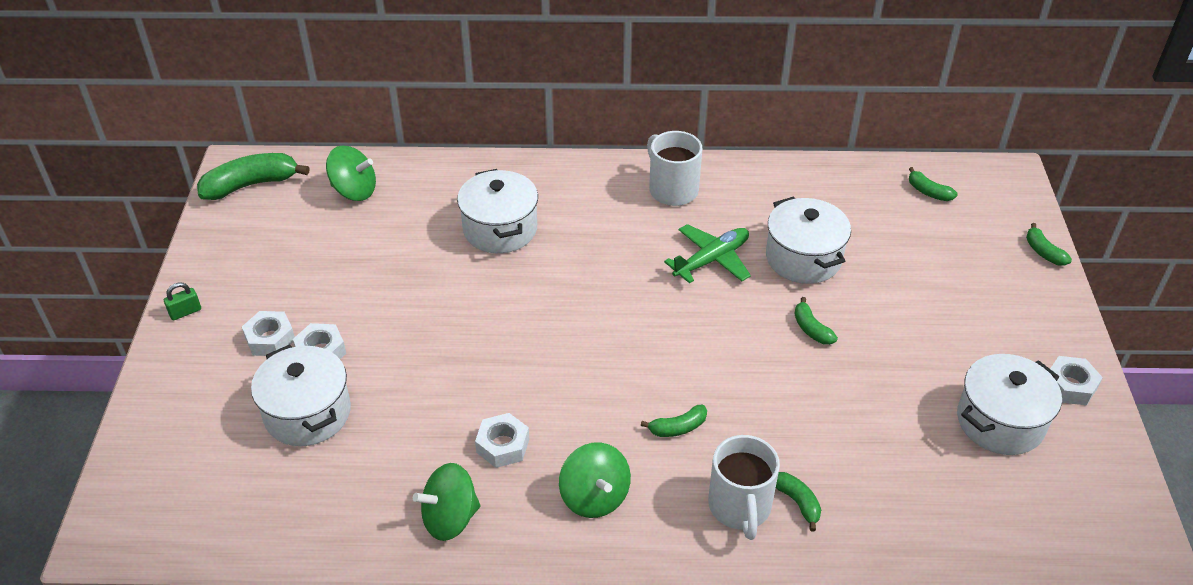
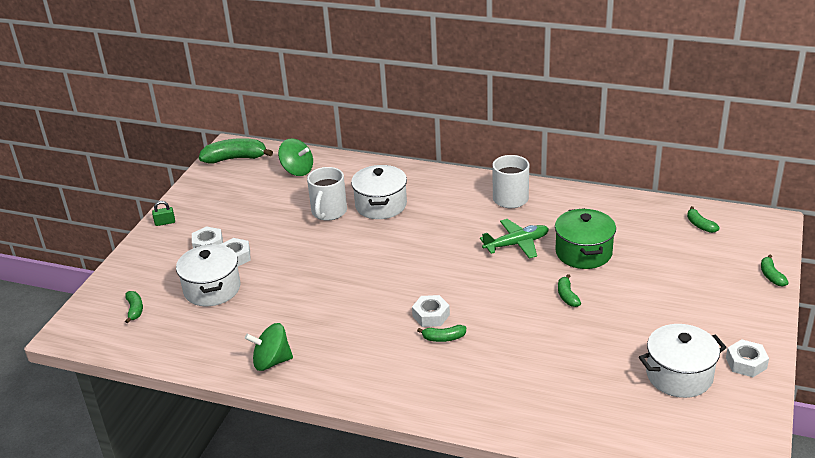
camera: 20 degrees right, 10 degrees down
(503, 445) = (323, 328): white nut -> white nut (431, 315)
(594, 497) = (369, 367): green spinning top -> none
(740, 507) = (463, 391): white mug -> white mug (328, 212)
(797, 502) = (504, 396): green banana -> green banana (135, 310)
(803, 258) = (583, 252): white pot -> green pot

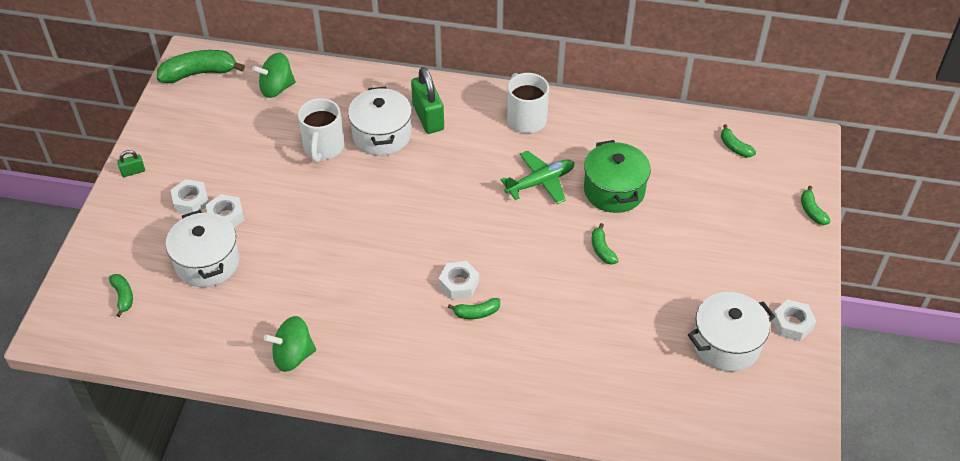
camera: 10 degrees left, 15 degrees up
(297, 170) = (276, 88): green spinning top -> green spinning top turned 135 degrees clockwise
(423, 194) = (428, 117): none -> green padlock

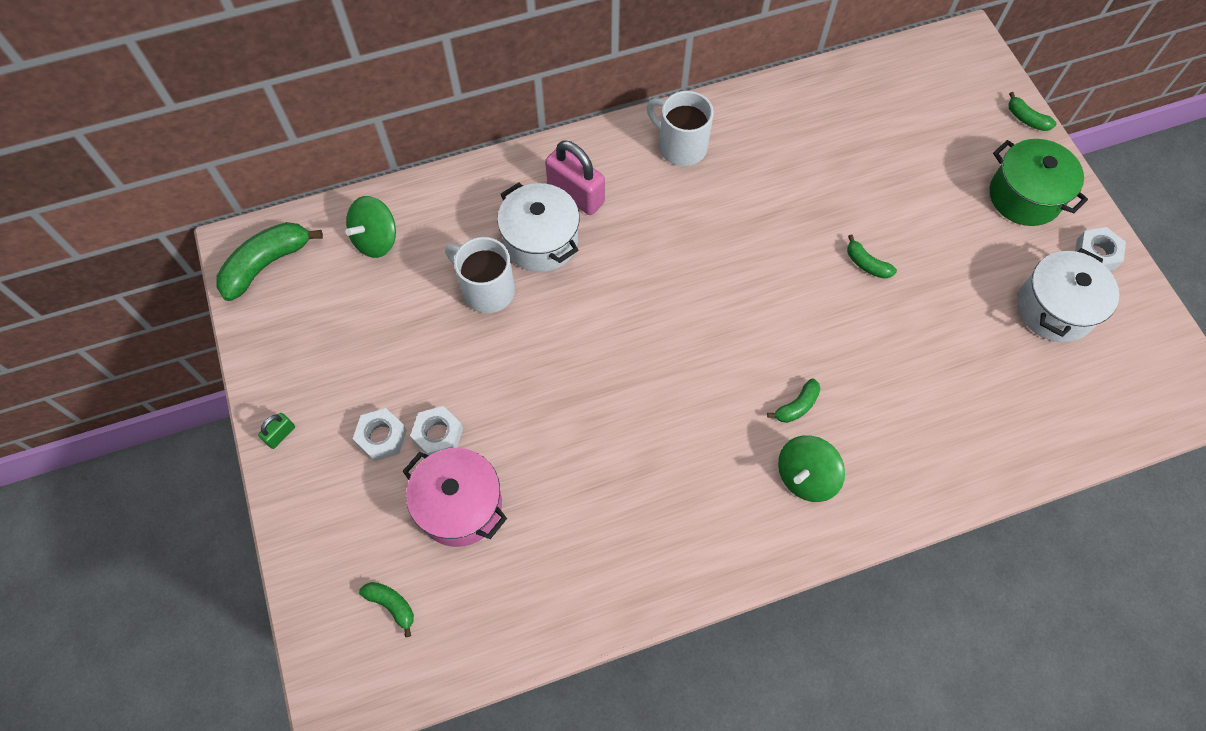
camera: 30 degrees left, 15 degrees up
(207, 262) = (460, 506): white pot -> pink pot
(293, 356) = (643, 568): green spinning top -> green spinning top (805, 476)
(323, 148) = (486, 290): white mug -> white mug turned 150 degrees clockwise
(428, 117) = (576, 194): green padlock -> pink padlock
(459, 284) = (754, 381): white nut -> none
(540, 182) = (750, 215): green plane -> none
(614, 190) = (829, 188): green pot -> green pot (1024, 196)
(734, 147) = (907, 81): green banana -> none

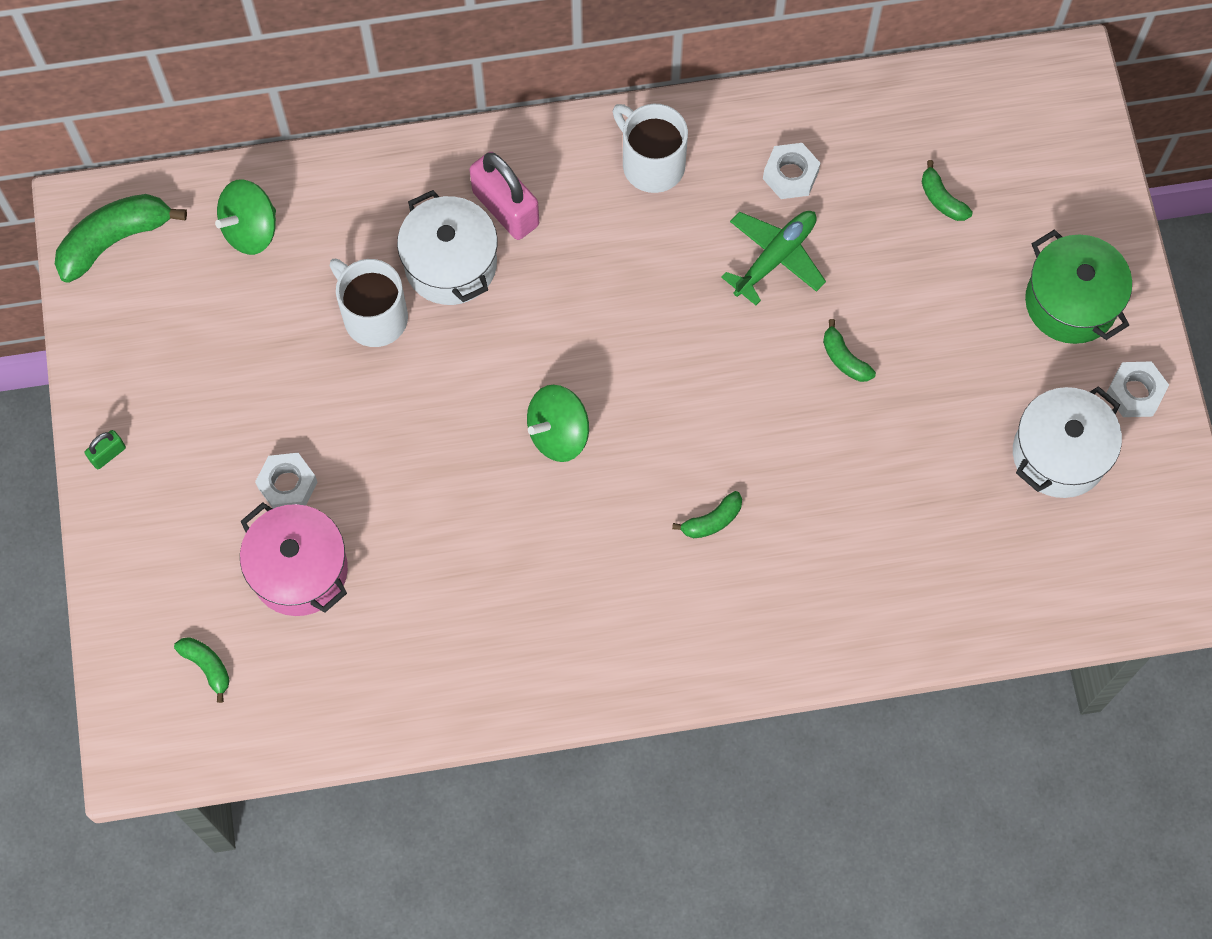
camera: 10 degrees right, 5 degrees up
(381, 437) = (222, 476): white nut -> white nut (790, 175)
(792, 198) = (775, 257): none -> green plane
(805, 476) = (700, 604): green spinning top -> green spinning top (558, 433)
(1026, 119) = (1108, 196): green banana -> green banana (942, 199)

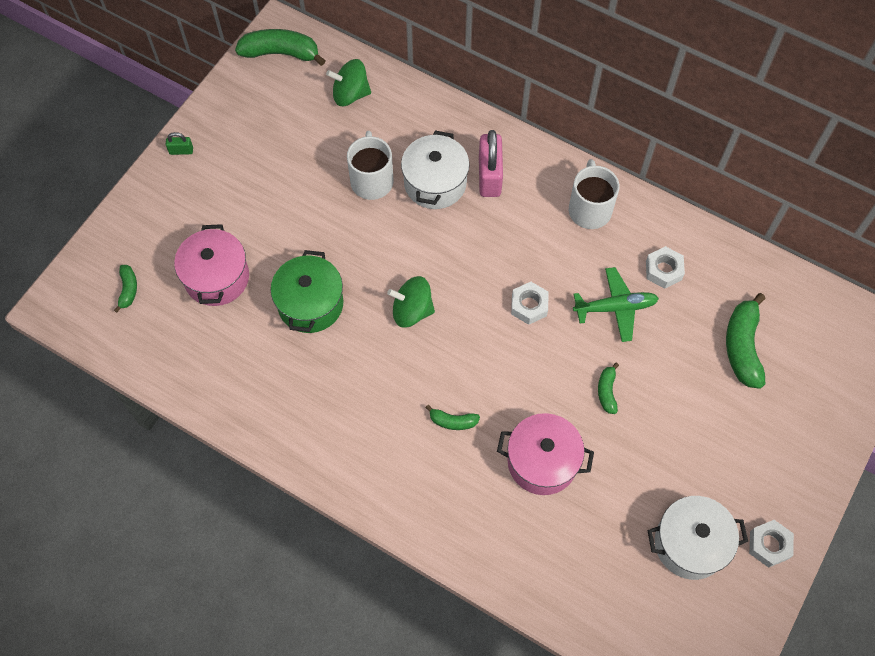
camera: 40 degrees right, 5 degrees down
(287, 485) = (251, 231): white nut -> white nut (529, 306)
(842, 488) = (542, 462): none -> pink pot
(942, 199) = (742, 347): green banana -> green banana, size x1.91
(1071, 302) = (773, 462): green pot -> green pot (310, 304)

